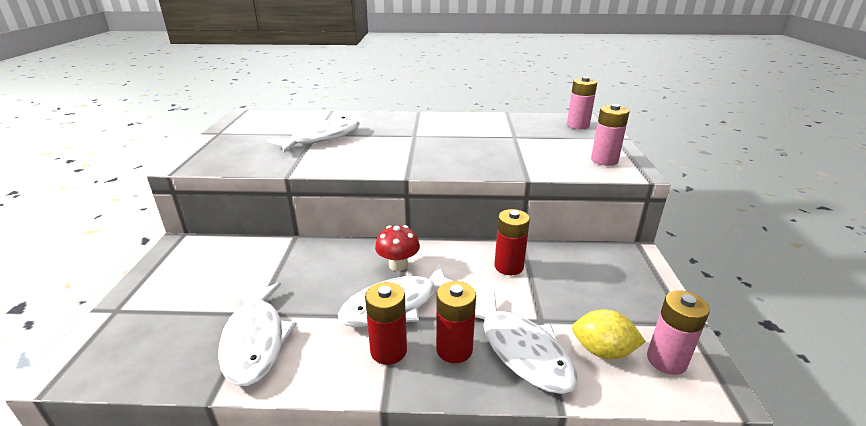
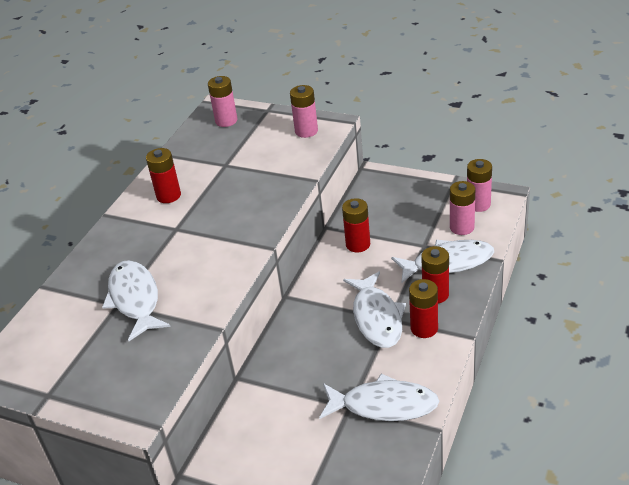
camera: 65 degrees left, 10 degrees up
(398, 265) = (324, 308): red mushroom -> none
(455, 125) = (168, 196): none -> red battery
(602, 351) = (462, 227): yellow lemon -> pink battery

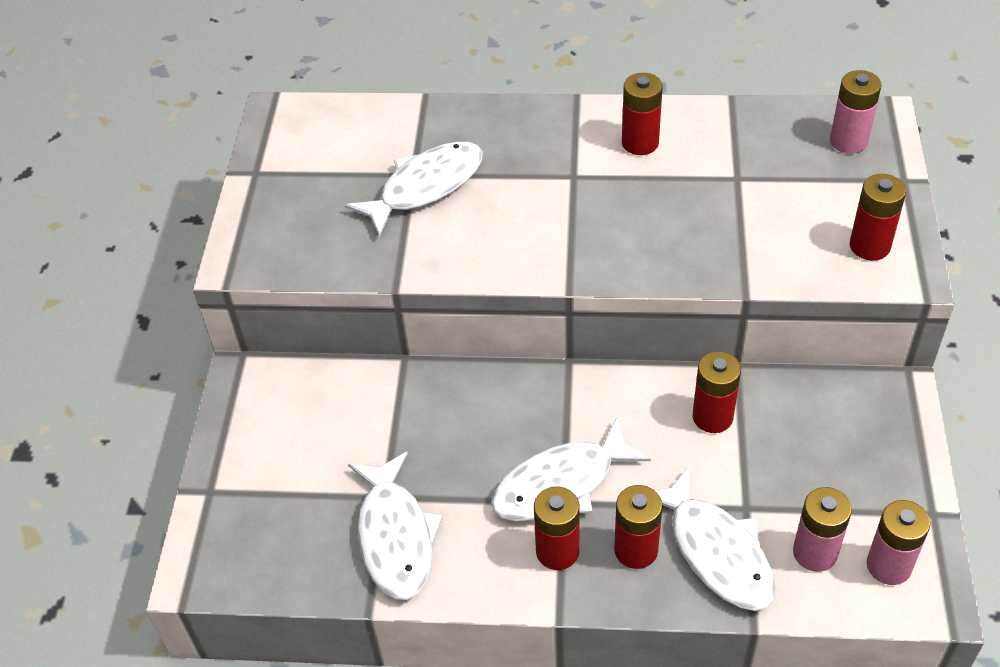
camera: 70 degrees right, 10 degrees up
(306, 131) = (869, 246): pink battery -> red battery

